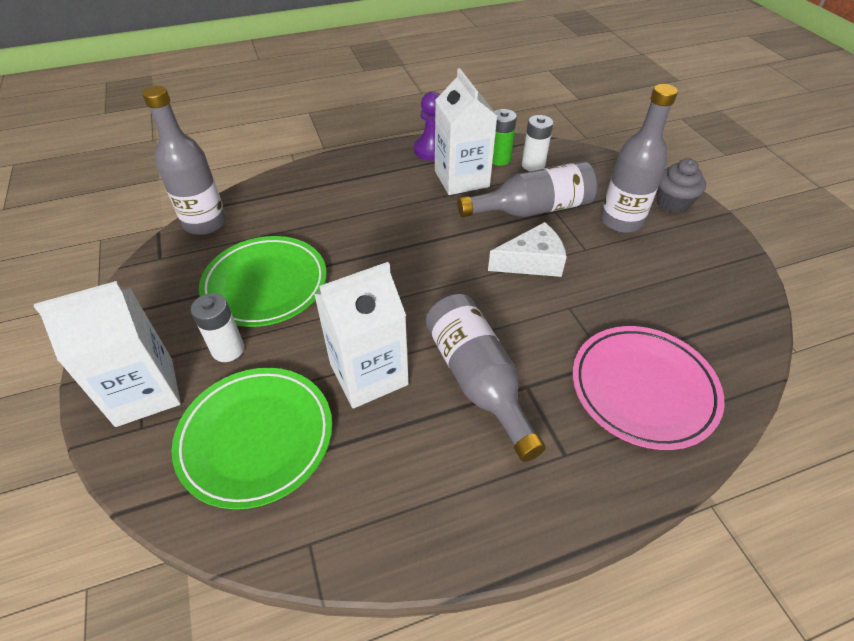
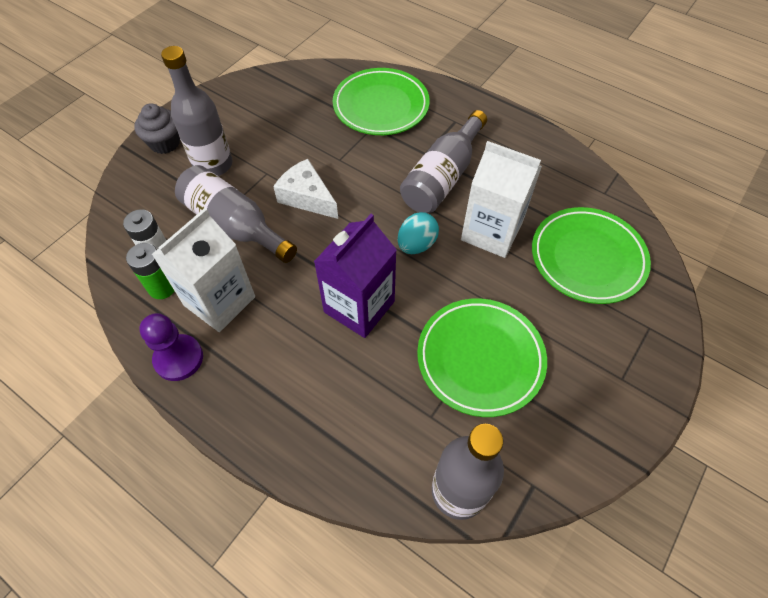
camera: 125 degrees left, 10 degrees up
(145, 392) = (632, 351): white carton -> none
(228, 349) = (555, 330): white battery -> none
(384, 242) = (359, 306): none -> purple carton
(409, 307) = (416, 244): none -> turquoise egg
(643, 389) = (381, 106): pink plate -> green plate

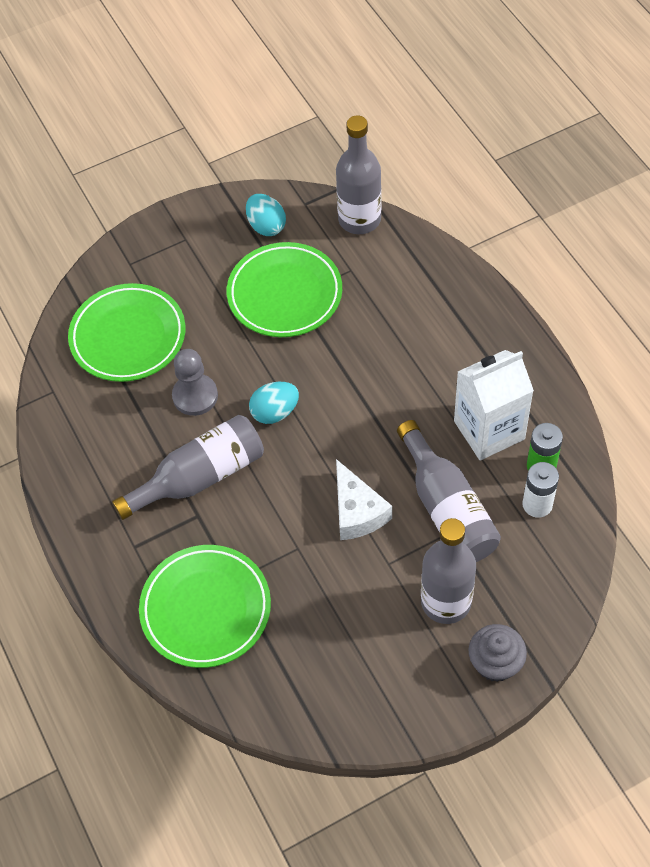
camera: 150 degrees left, 0 degrees up
(178, 358) = (541, 391): purple pawn -> none
(359, 306) = (362, 374): purple carton -> none
(491, 232) = (195, 396): white carton -> grey pawn
(554, 433) = (266, 226): none -> turquoise egg

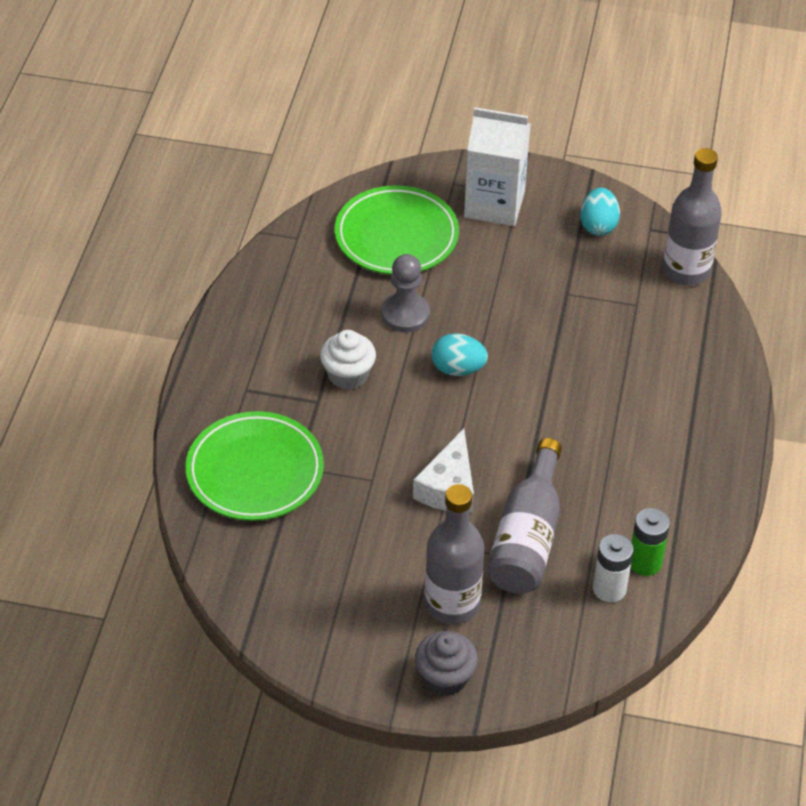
camera: 35 degrees right, 10 degrees down
(200, 477) = (348, 375): grey bottle -> white cupcake
(285, 294) = (559, 287): green plate -> none
(489, 430) = (628, 504): white carton -> white carton (494, 204)

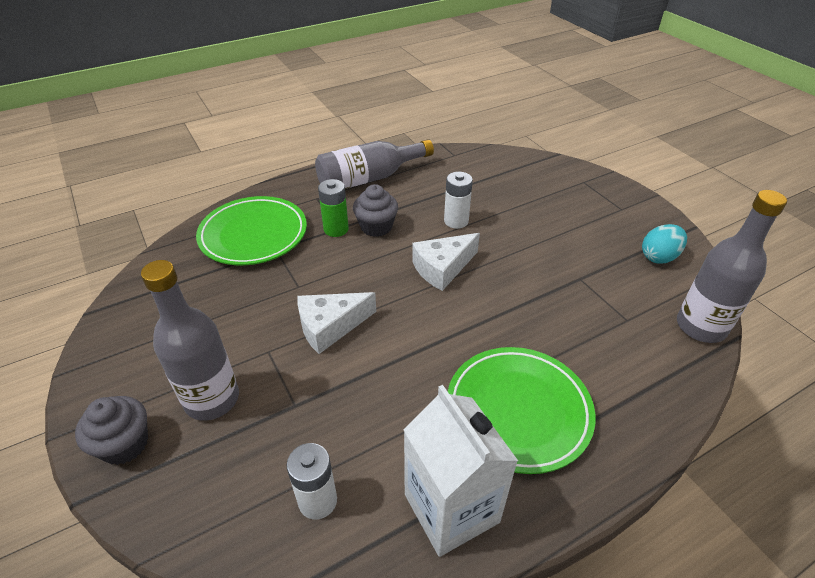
camera: 50 degrees right, 5 degrees down
(348, 375) = (376, 227): white cupcake -> grey cupcake
(396, 236) = (510, 184): green plate -> green plate (518, 411)
(405, 314) = (456, 221): grey pawn -> white battery
(458, 369) = (442, 268): turquoise egg -> white cheese
(494, 204) = (596, 205): white carton -> white carton (451, 508)
(527, 537) = (324, 403): grey bottle -> grey bottle (369, 178)
(645, 562) = (374, 509): green battery -> green battery (336, 229)

